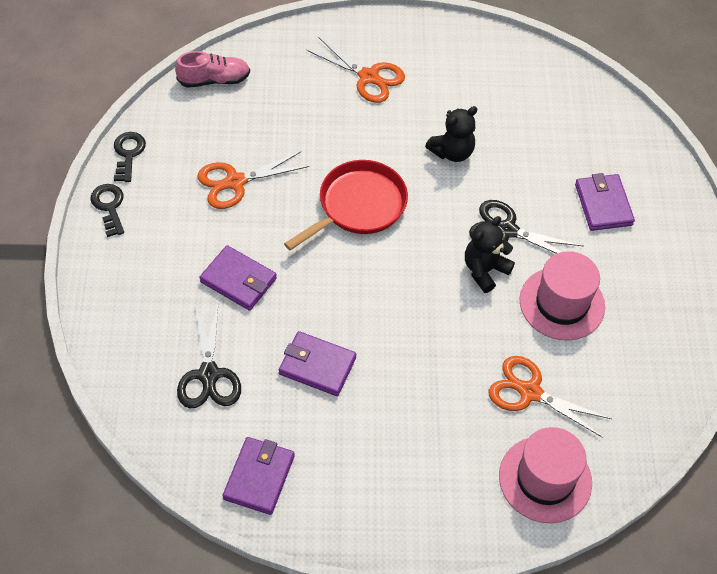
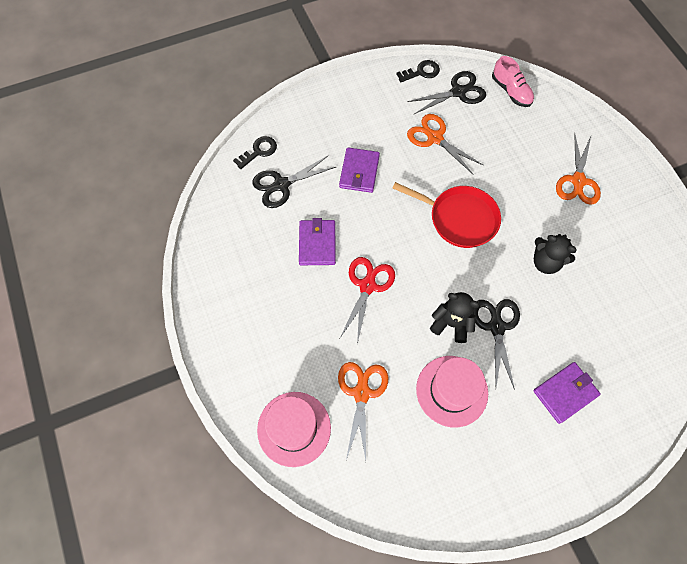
camera: 70 degrees right, 10 degrees up
(109, 206) = (376, 80): black key -> black key (259, 151)
(183, 130) = (458, 92): none -> black scissors
(259, 477) = (221, 243): purple wallet -> none
(400, 334) = (367, 286): none -> red scissors

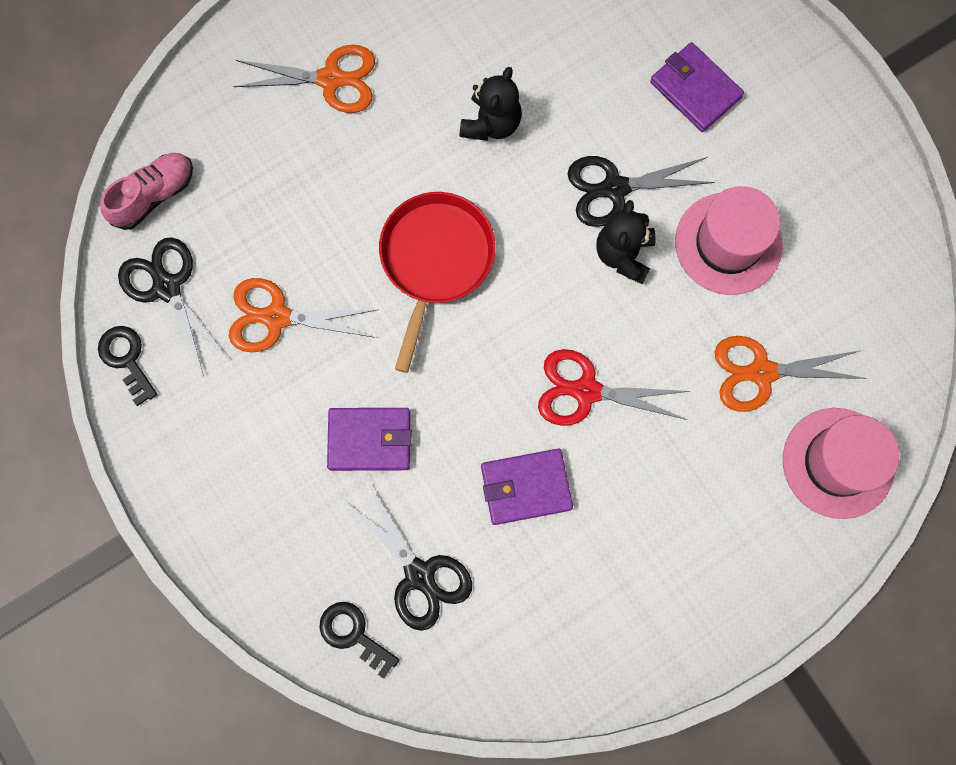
camera: 100 degrees left, 10 degrees up
(435, 138) = (277, 317): orange scissors -> orange scissors turned 60 degrees clockwise

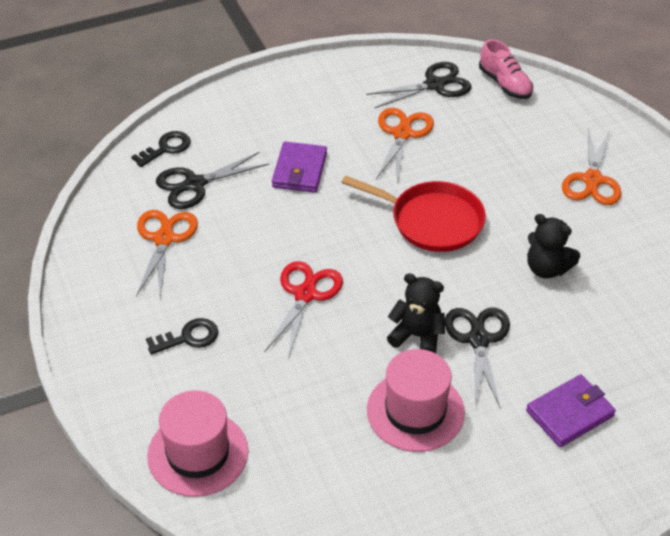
camera: 100 degrees right, 30 degrees down
(126, 359) = (387, 63): black key -> black key (188, 337)
(526, 487) = (240, 248): purple wallet -> none
(762, 372) = (292, 414): orange scissors -> orange scissors (164, 239)

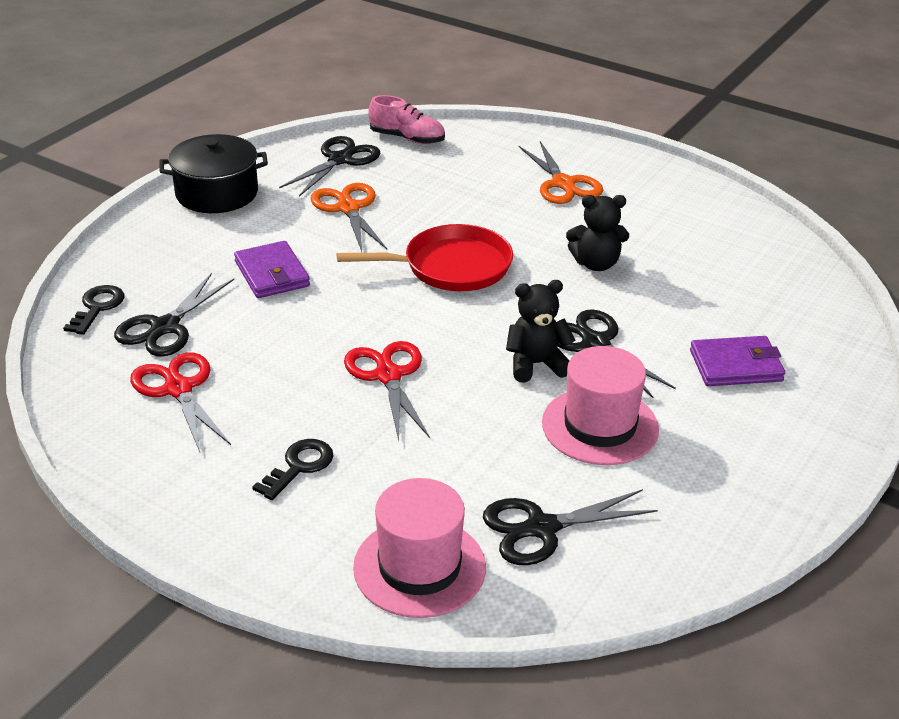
camera: 35 degrees left, 10 degrees down
(164, 239) = (178, 389): orange scissors -> red scissors
(300, 469) = (542, 528): none -> black scissors
(320, 81) = (217, 193): none -> black pot
(570, 413) = (736, 366): purple wallet -> purple wallet turned 60 degrees clockwise

